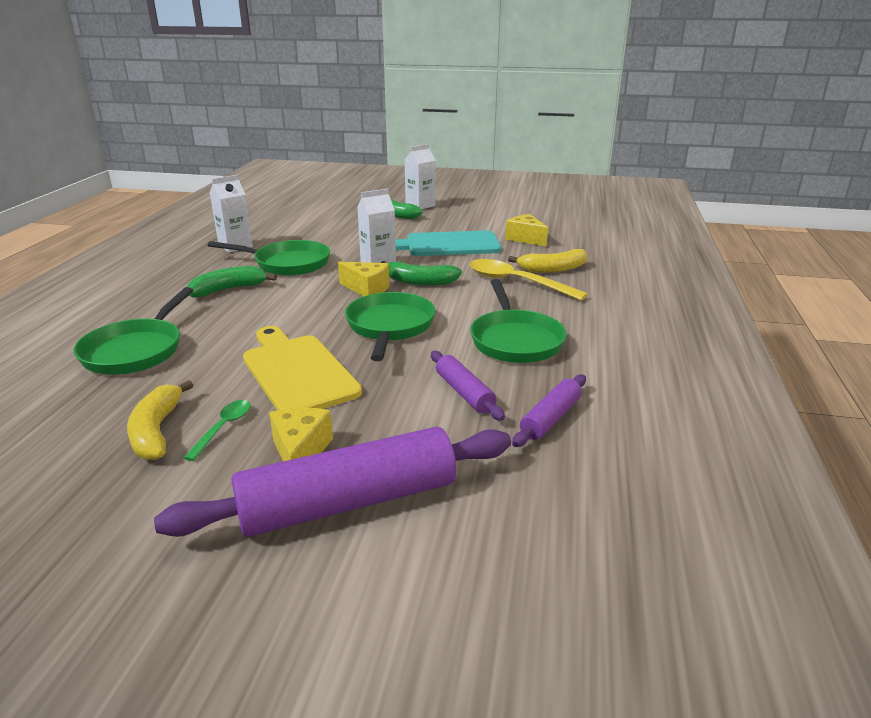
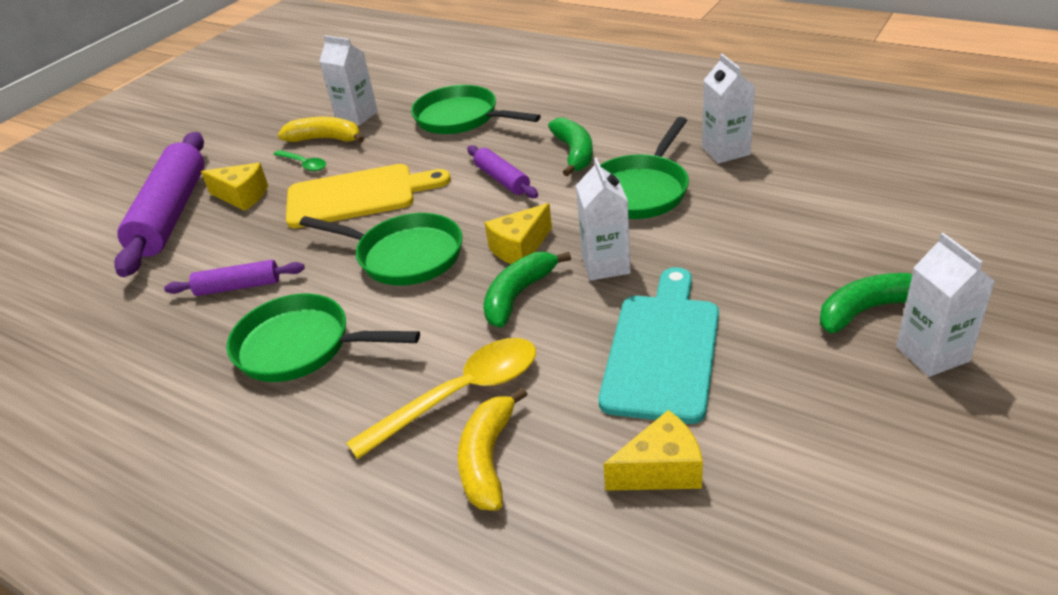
camera: 115 degrees right, 10 degrees up
(95, 424) = (357, 116): none -> white carton
(550, 418) = (152, 332): purple rolling pin -> purple rolling pin (502, 179)

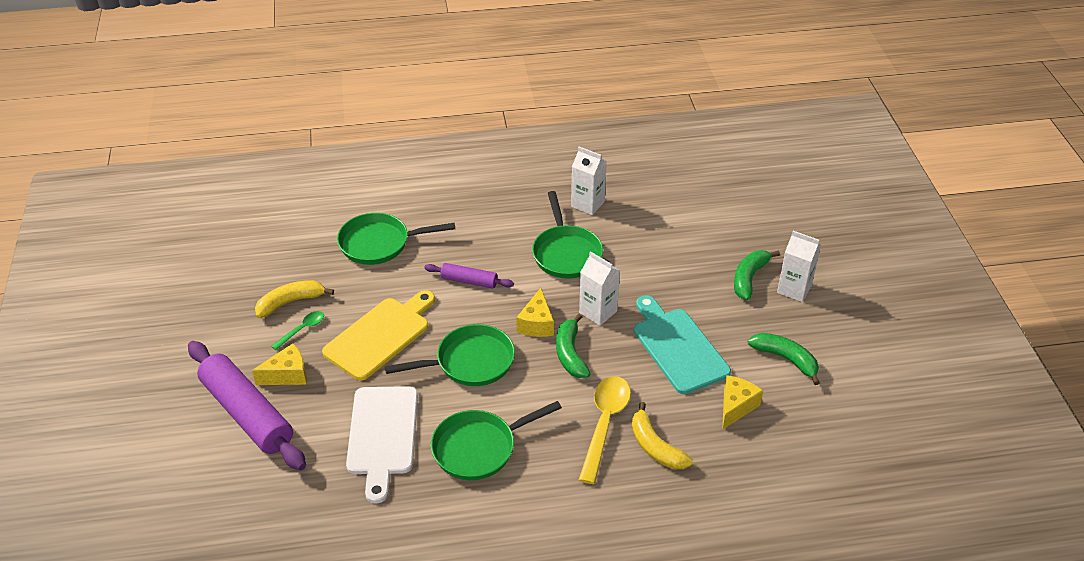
camera: 45 degrees left, 5 degrees up
(238, 286) = (383, 435): purple rolling pin -> white cutting board
(304, 164) = (302, 329): green spoon -> green spoon turned 45 degrees counterclockwise
(357, 116) = (290, 273): white carton -> none
(574, 153) = (495, 242): green banana -> green banana (786, 359)

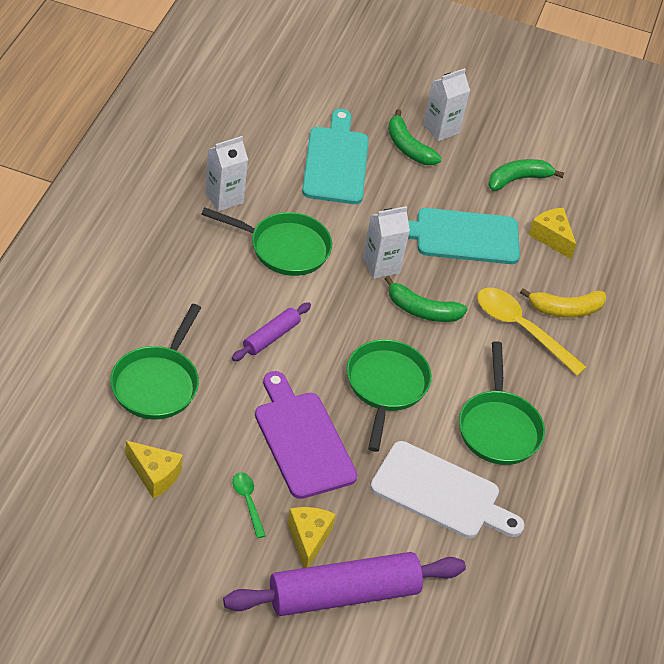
camera: 70 degrees left, 5 degrees up
(290, 302) = (197, 496): yellow banana -> none
(380, 335) = (302, 440): yellow cutting board -> purple cutting board
(536, 324) = (367, 315): yellow cheese -> yellow cheese (154, 475)
(687, 245) = (336, 162): none -> turquoise cutting board

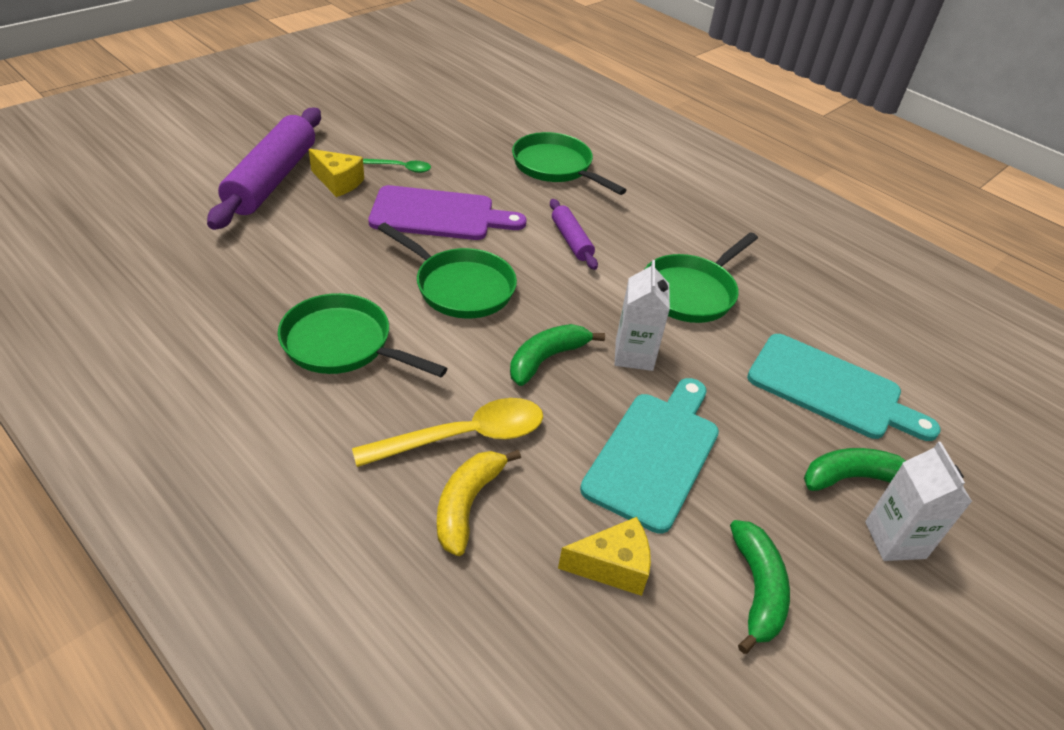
camera: 120 degrees right, 5 degrees down
(154, 475) = (464, 139): yellow cheese -> none
(224, 198) = (783, 278): white carton -> none
(441, 493) = (308, 269): white cutting board -> none

